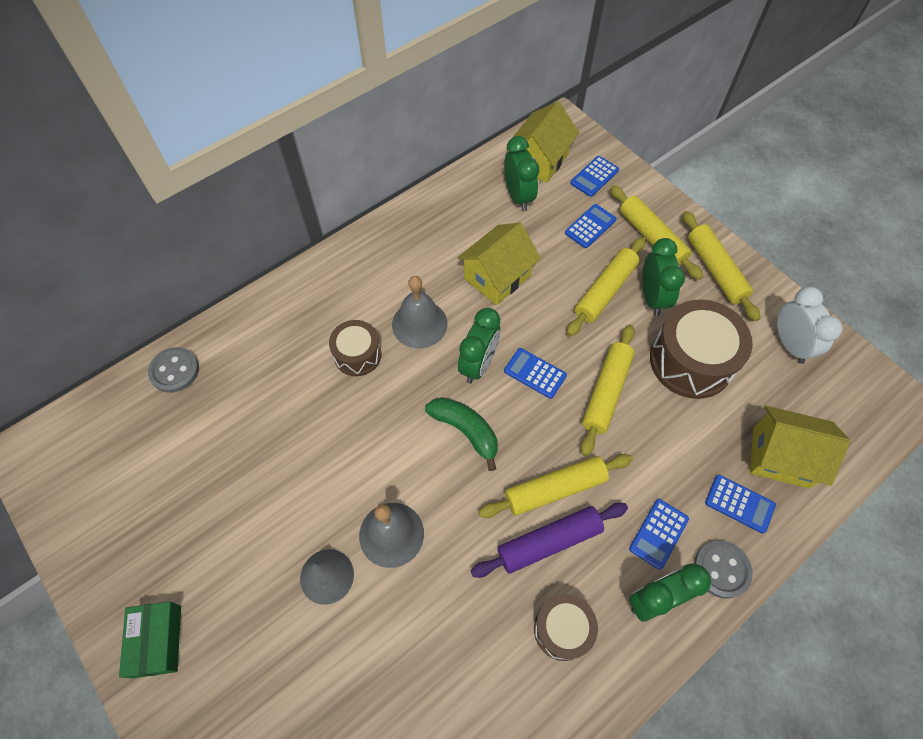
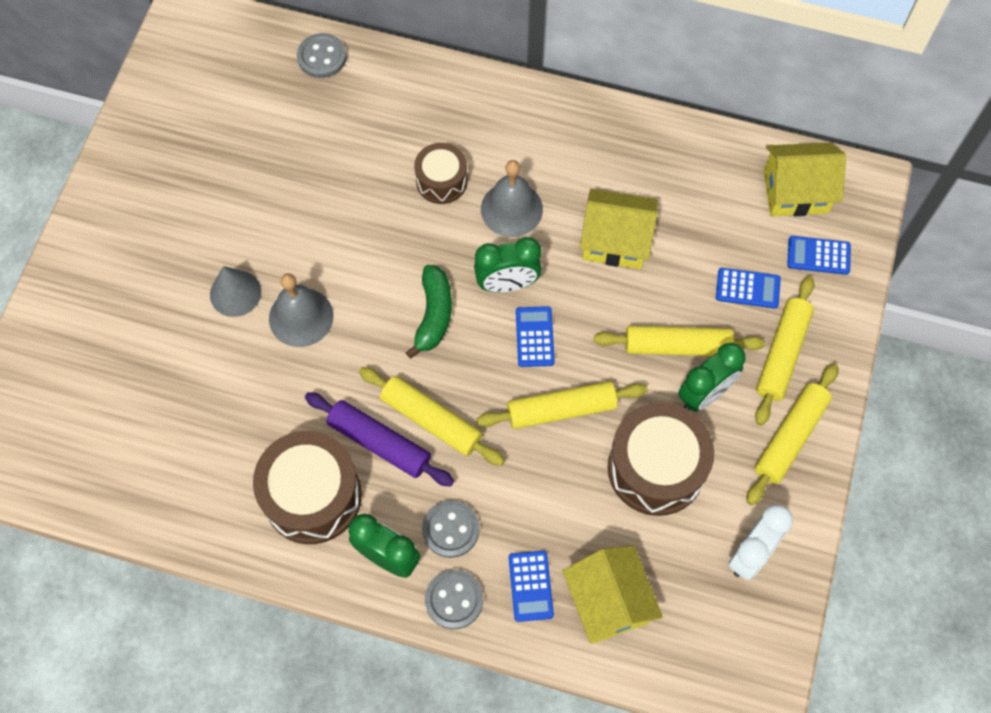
camera: 55 degrees right, 5 degrees up
(157, 641) = (112, 213): green box -> none
(518, 197) = (729, 201): green clock -> none
(562, 629) = (312, 496): brown drum -> brown drum, size x1.72
(658, 534) = (450, 529): blue calculator -> grey button

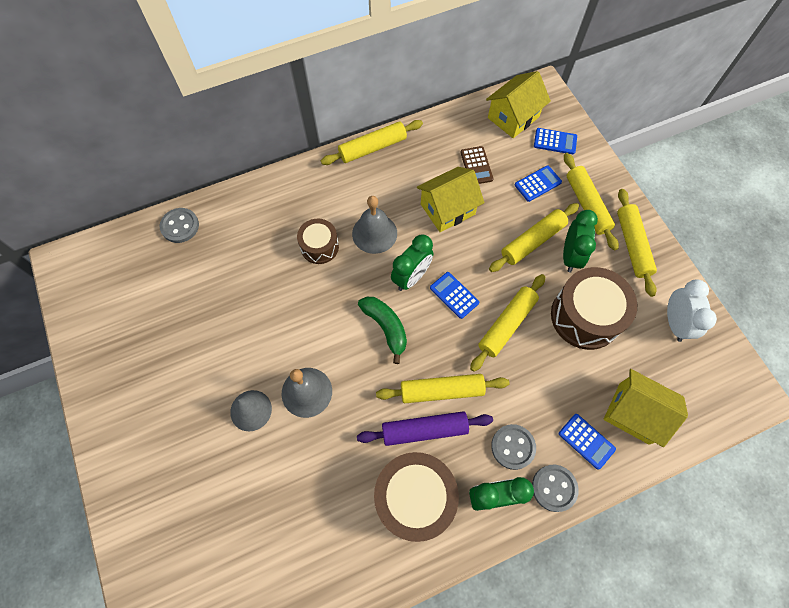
camera: 40 degrees left, 0 degrees up
(596, 113) = (372, 148): none -> yellow rolling pin
(695, 217) = (476, 166): none -> brown calculator
(818, 255) = (555, 141): blue calculator -> blue calculator turned 135 degrees counterclockwise

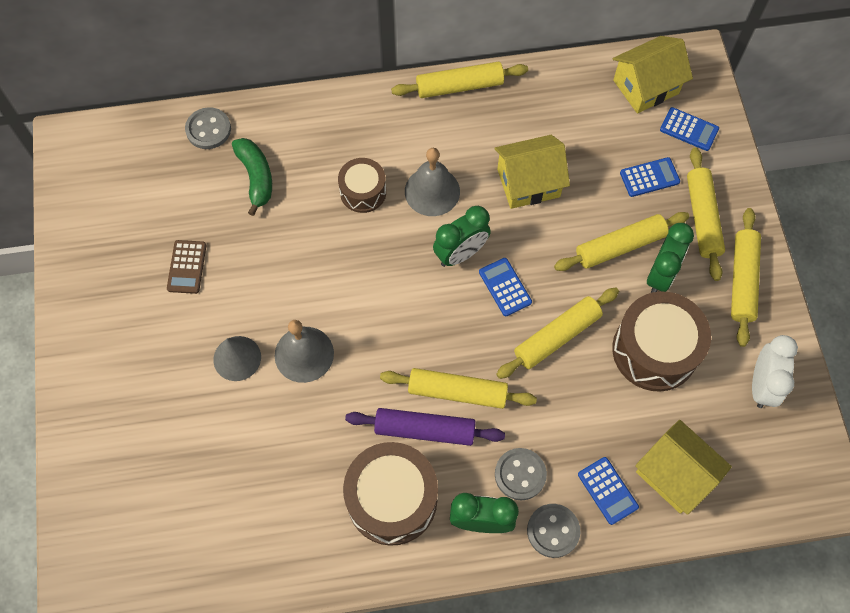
camera: 15 degrees right, 0 degrees up
(386, 327) = (414, 304): green banana -> green banana (256, 177)
(476, 166) = (580, 137): brown calculator -> brown calculator (187, 267)

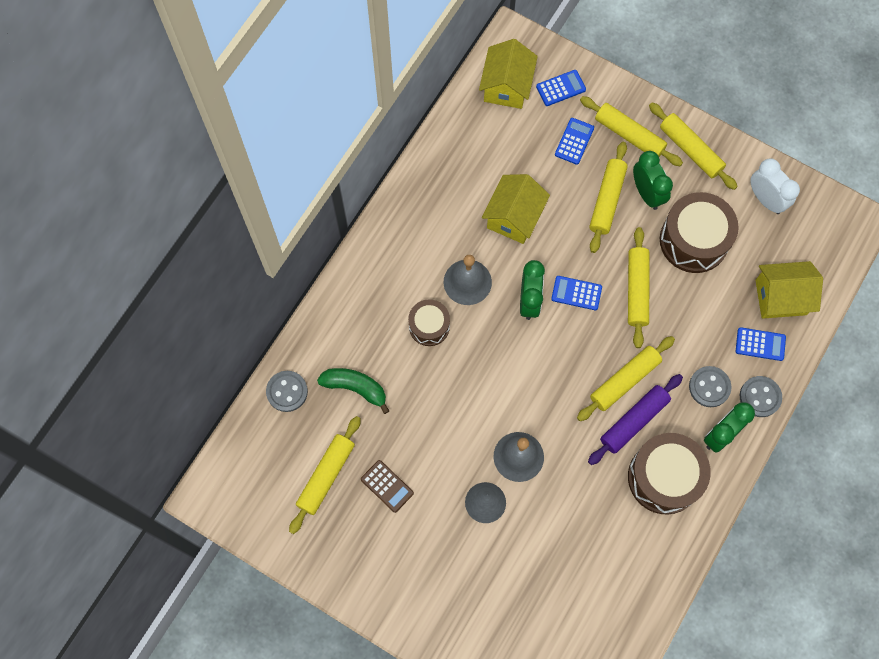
camera: 50 degrees left, 5 degrees up
(459, 86) = (401, 200): yellow rolling pin -> yellow rolling pin (326, 476)

